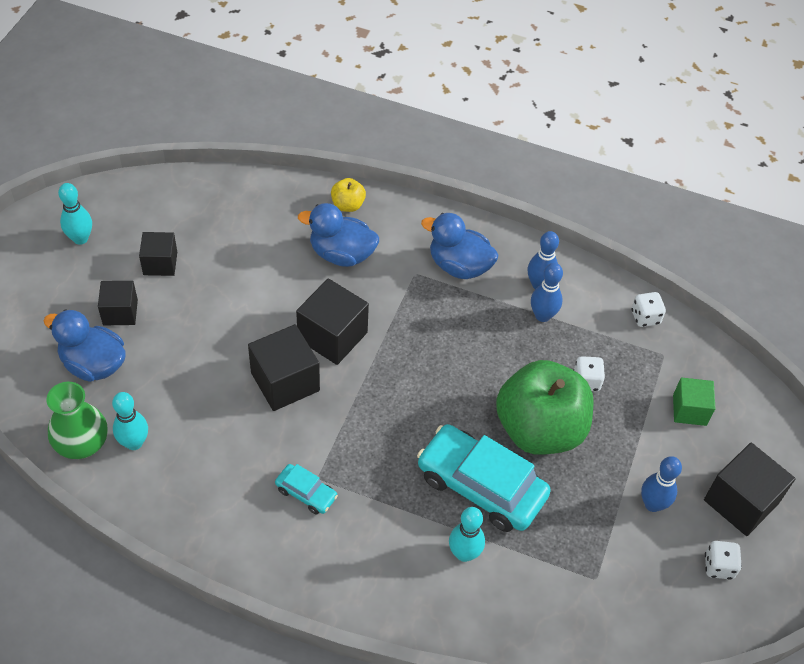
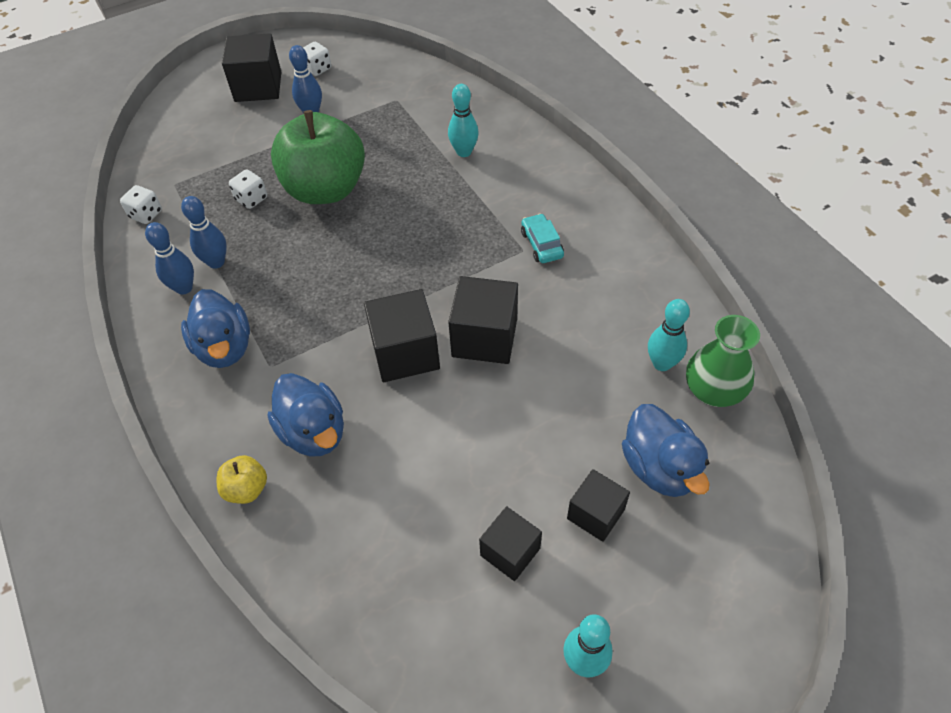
camera: 135 degrees left, 0 degrees up
(481, 486) = (409, 180): turquoise car -> none
(689, 410) = (211, 144): green cube -> none

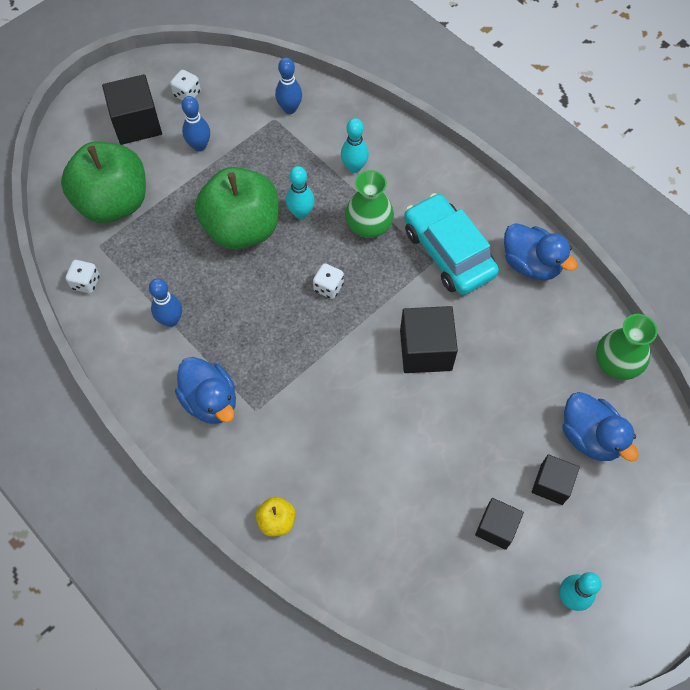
camera: 15 degrees left, 10 degrees up
(184, 288) = (152, 351): blue bowling pin -> blue bowling pin (290, 109)
(205, 149) = (113, 202): none -> green apple
(251, 199) = (178, 250): white dice -> white dice (328, 287)
(314, 432) = (313, 462): blue duck -> blue duck (531, 264)
(405, 353) = (365, 377): black cube -> none
(461, 207) = (368, 226): none -> green vase
(541, 244) = (448, 252): turquoise car -> turquoise car, size x2.12
(662, 363) = (572, 347): turquoise bowling pin -> turquoise bowling pin (301, 213)

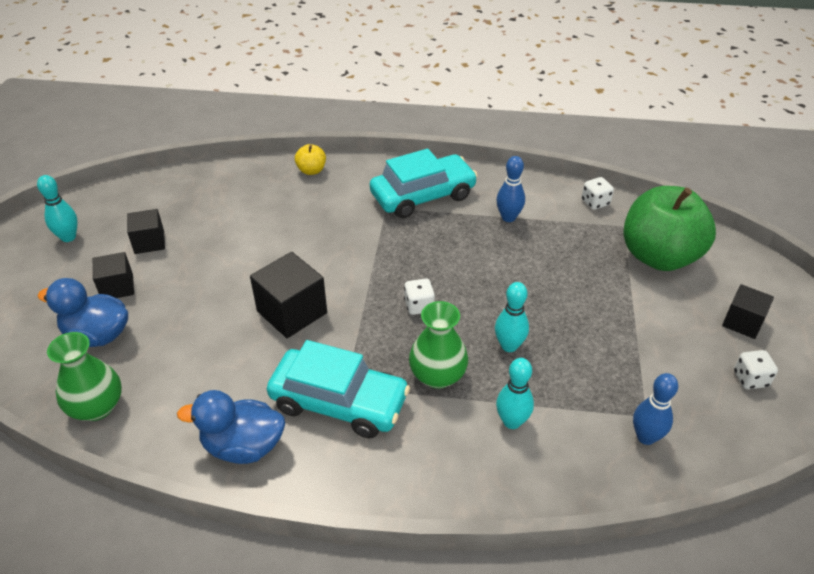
camera: 140 degrees right, 20 degrees down
(137, 123) = (742, 322): black cube -> black cube, size x0.63
(199, 146) = (667, 341): blue bowling pin -> none
(210, 401) = (423, 195): blue duck -> turquoise car
(242, 228) = (541, 302): green apple -> none

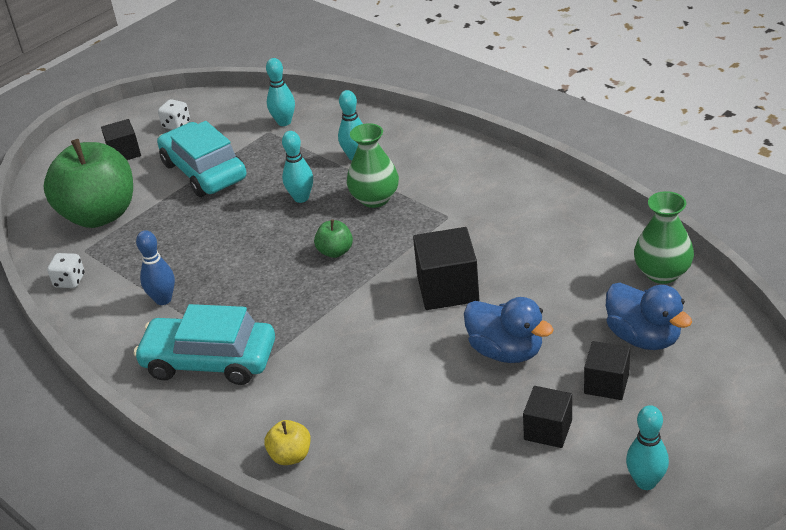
camera: 140 degrees left, 5 degrees down
(243, 446) = (554, 206): blue duck -> blue duck (506, 351)
(339, 402) = (463, 208): turquoise car -> turquoise car (204, 171)
(419, 306) = (335, 252): white dice -> green apple
(646, 437) = (284, 122): blue bowling pin -> turquoise bowling pin

